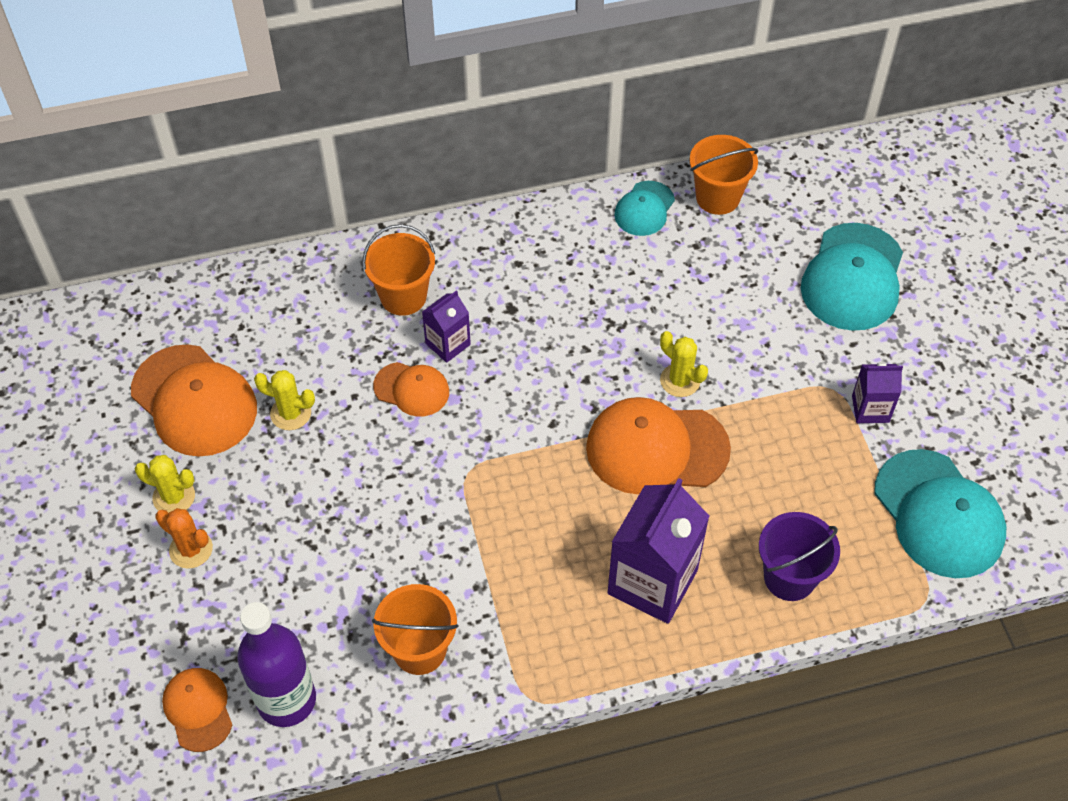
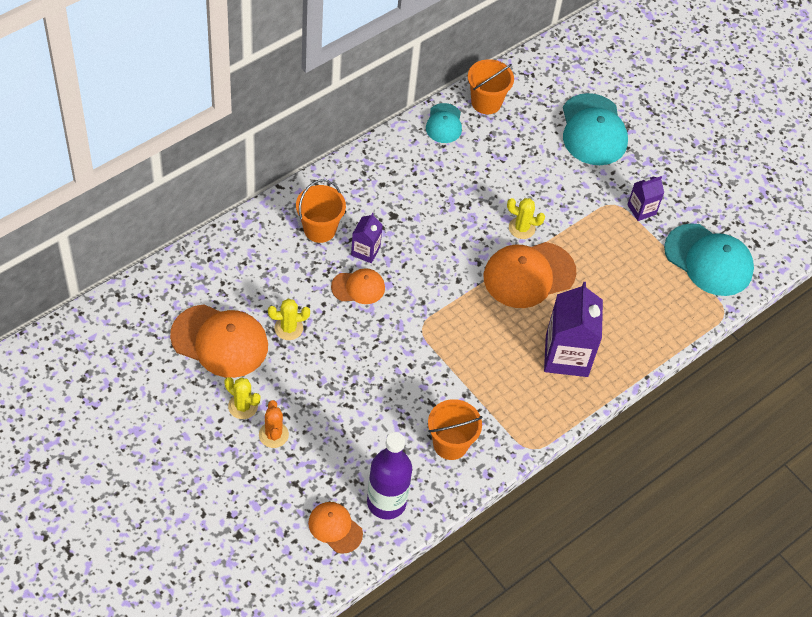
camera: 30 degrees left, 0 degrees up
(174, 497) = (243, 406): yellow cactus -> yellow cactus turned 45 degrees clockwise
(191, 549) = (273, 435): orange cactus -> orange cactus turned 75 degrees clockwise
(789, 577) = (643, 326): purple bucket -> none

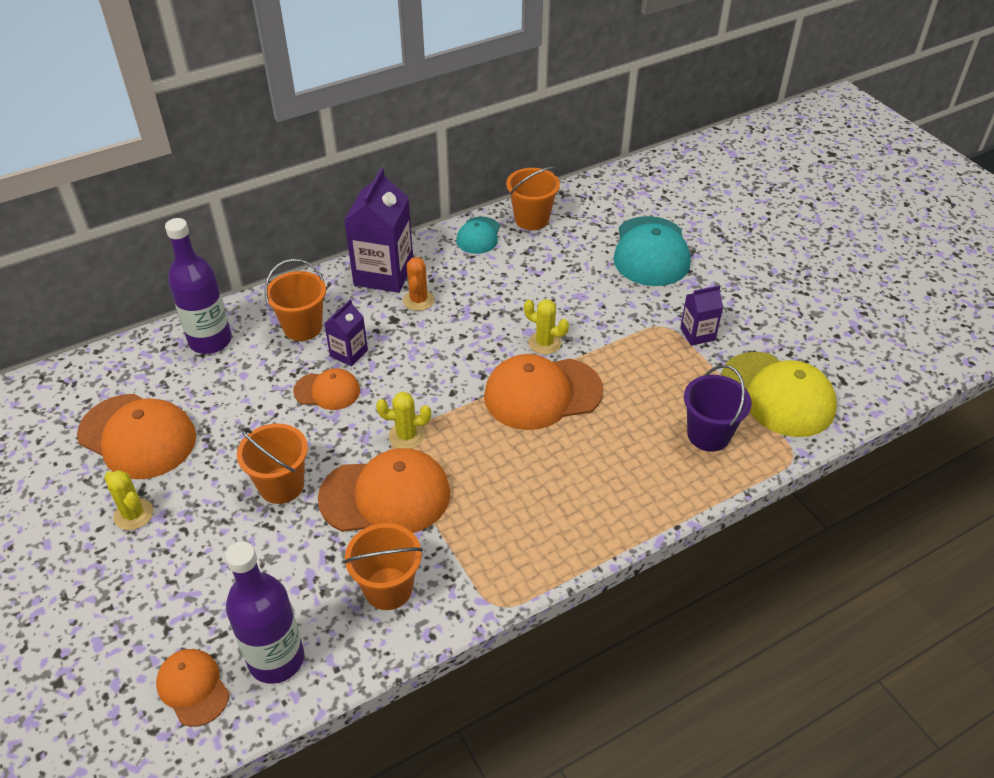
camera: 15 degrees right, 10 degrees down
(246, 249) = (210, 341): none -> purple bottle
(273, 435) = (158, 553): orange cactus -> orange cactus (418, 300)
(288, 328) = (226, 429): yellow cactus -> yellow cactus (406, 436)
(348, 372) = (281, 485): none -> orange bucket
(429, 373) = (385, 496): none -> orange cap
(566, 355) = (572, 491): purple carton -> purple carton (383, 274)
(660, 300) = (708, 435): none -> purple bucket
(708, 260) = (777, 394): turquoise cap -> yellow cap

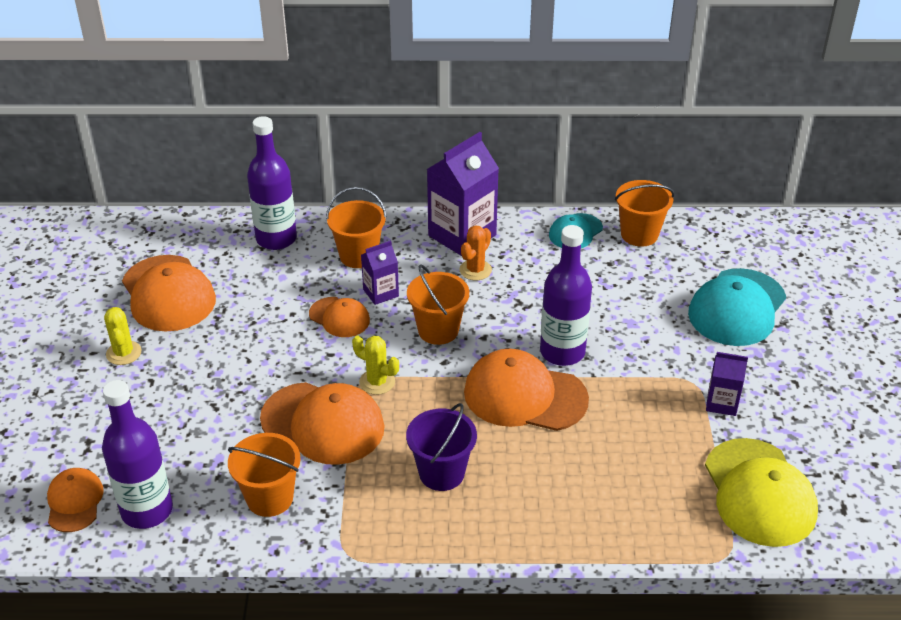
camera: 30 degrees right, 5 degrees down
(281, 485) = (247, 379): orange bucket -> orange bucket (438, 330)
(544, 343) = (562, 352): yellow cactus -> purple bottle
(708, 435) = (656, 499): purple bucket -> purple bucket (441, 473)

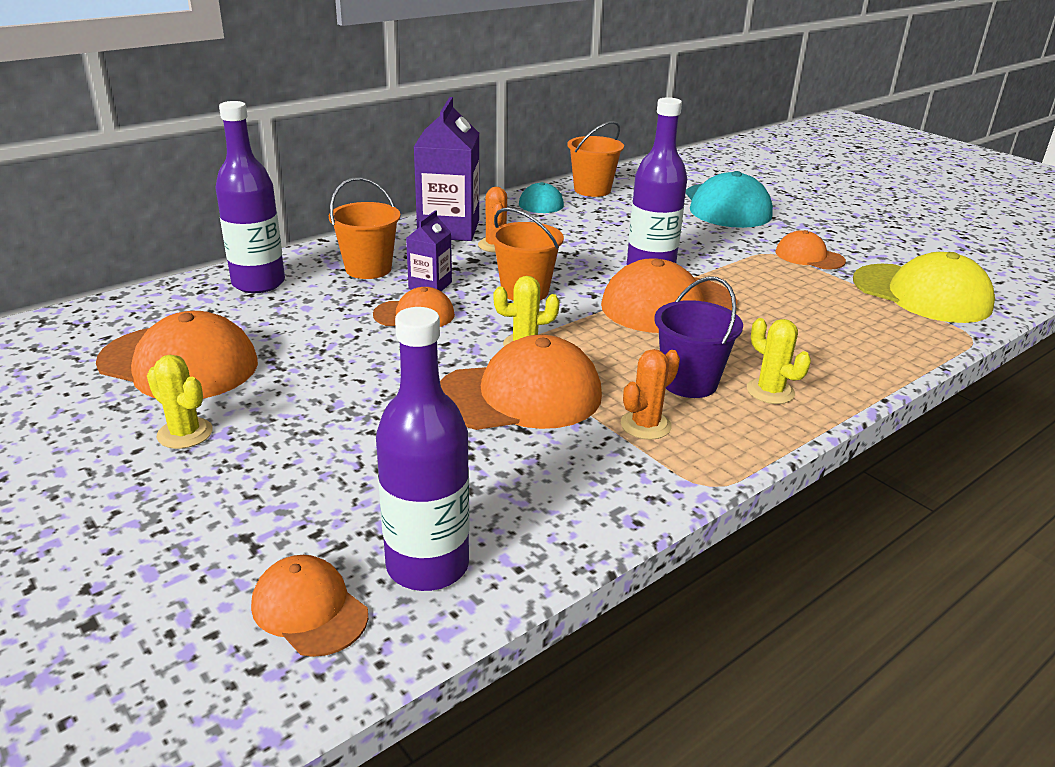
camera: 40 degrees left, 10 degrees down
(270, 498) = (558, 480): orange bucket -> none
(368, 490) = (645, 425): none -> orange cactus
(486, 511) = (770, 391): none -> yellow cactus
(722, 403) = (809, 257): purple carton -> orange cap

